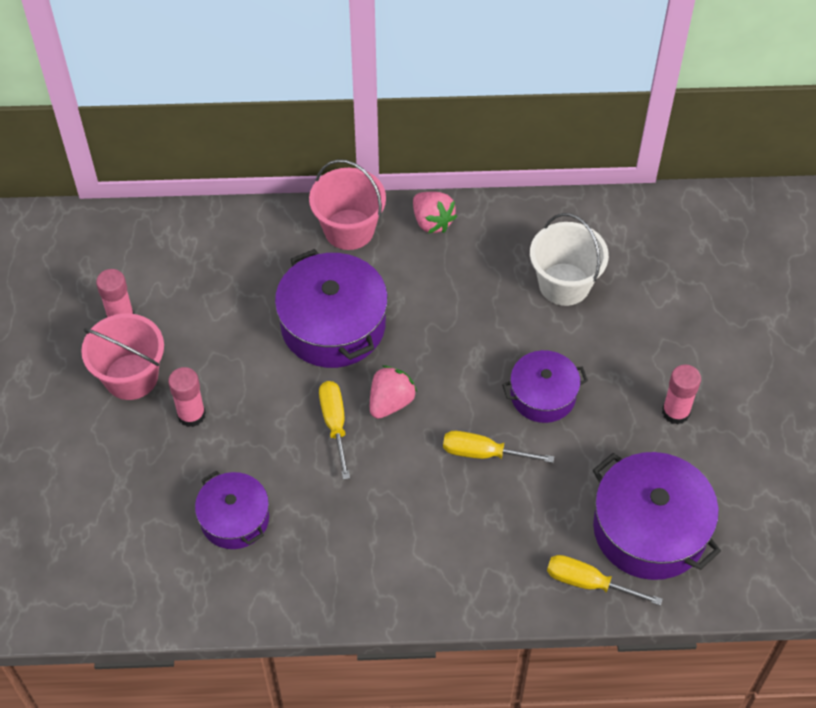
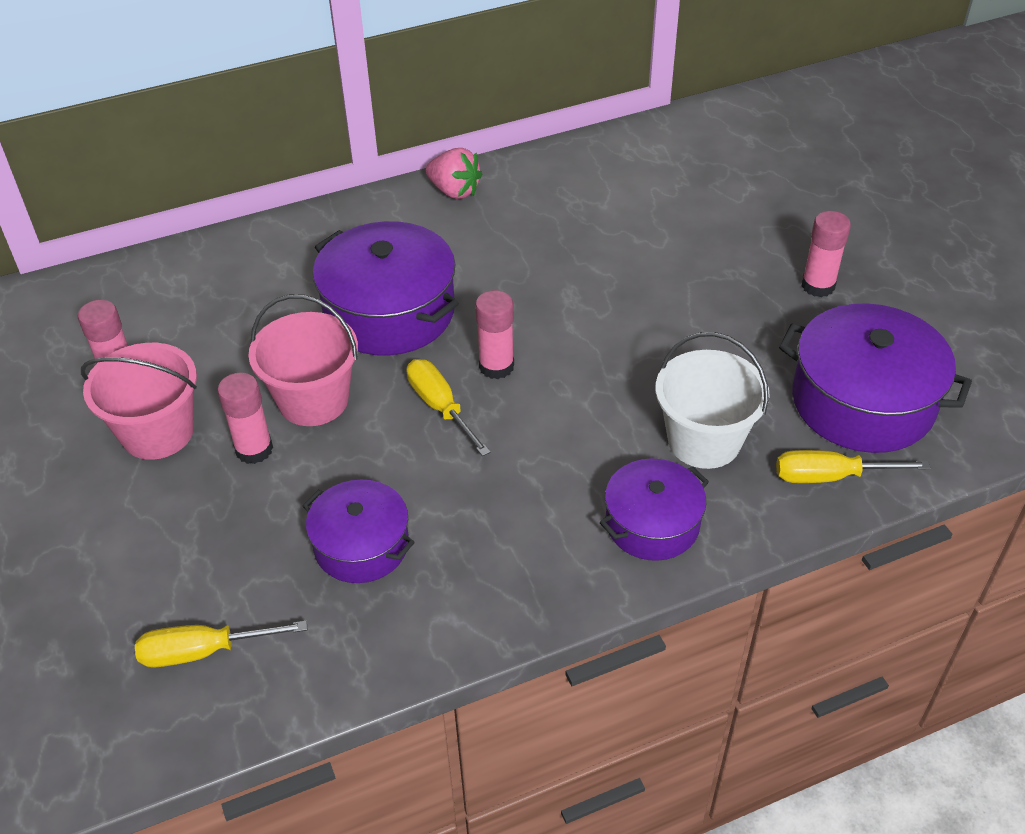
camera: 20 degrees left, 10 degrees down
(349, 229) = (364, 221): pink bucket -> pink bucket (313, 400)
(390, 402) = (496, 366): pink strawberry -> pink glue stick
(484, 453) = (632, 384): yellow screwdriver -> yellow screwdriver (204, 651)
(543, 395) = (666, 311): purple pot -> purple pot (652, 524)
(564, 284) = (629, 208): white bucket -> white bucket (704, 441)

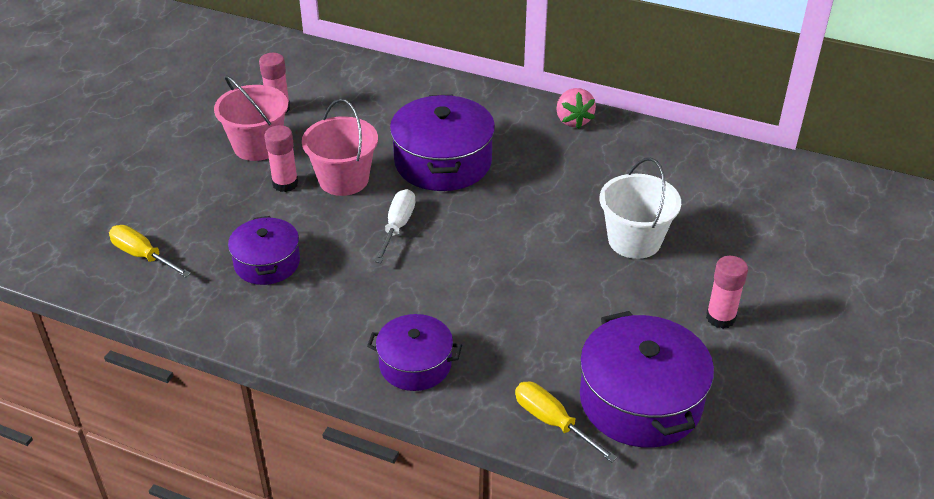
camera: 45 degrees right, 5 degrees down
(440, 407) = (397, 227): yellow screwdriver -> white screwdriver
(496, 366) = (456, 227): pink glue stick -> none
(704, 441) = (509, 347): white bucket -> white bucket (634, 240)

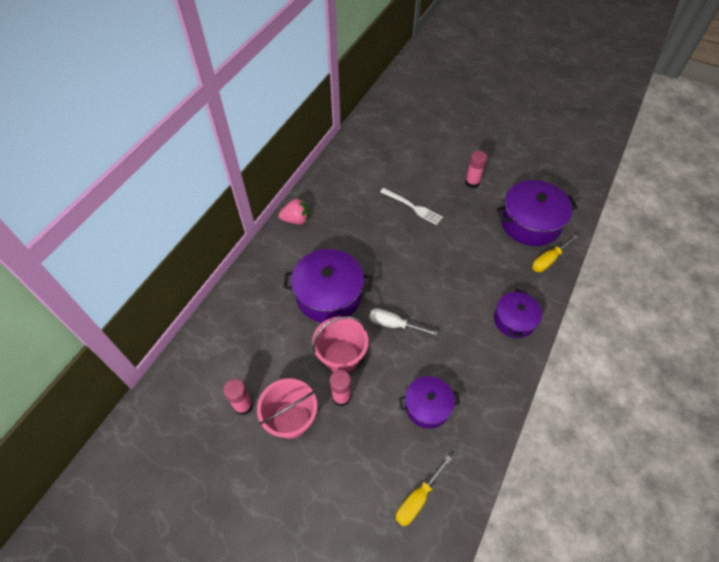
camera: 85 degrees left, 15 degrees up
(634, 240) = (413, 207): white bucket -> white fork

